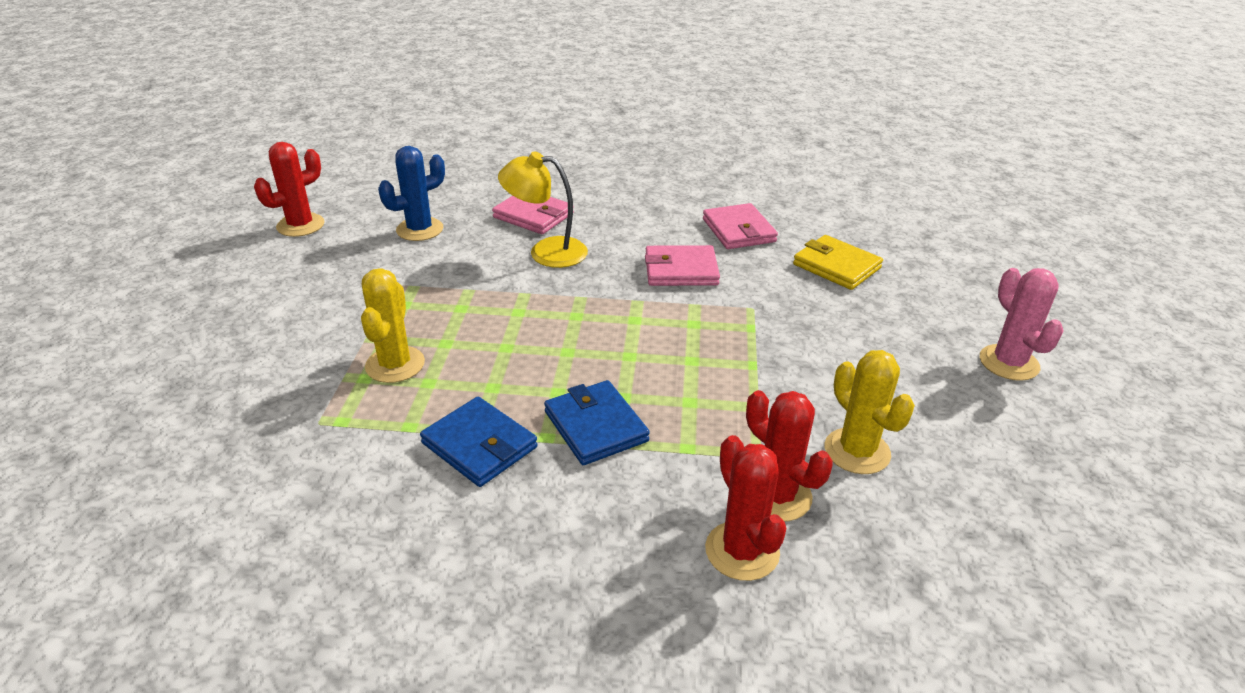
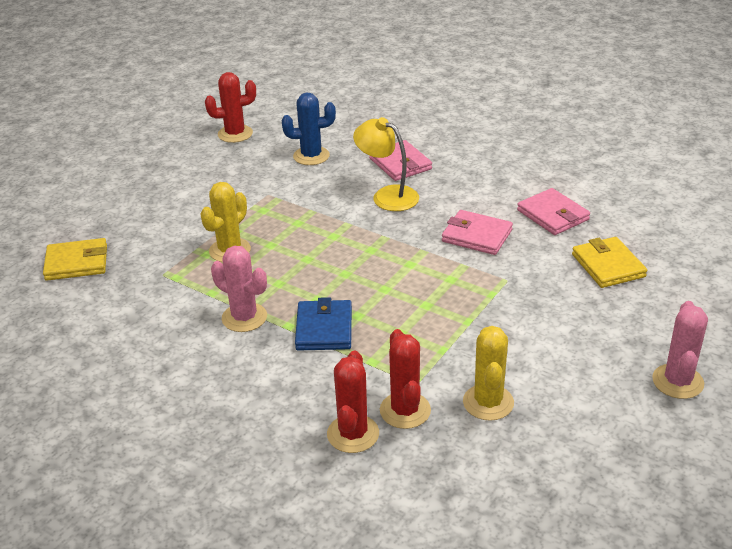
camera: 30 degrees right, 0 degrees up
(167, 445) = (77, 263): none -> yellow wallet
(479, 445) = (244, 317): blue wallet -> pink cactus
(739, 230) = (553, 215): pink wallet -> pink wallet turned 45 degrees counterclockwise

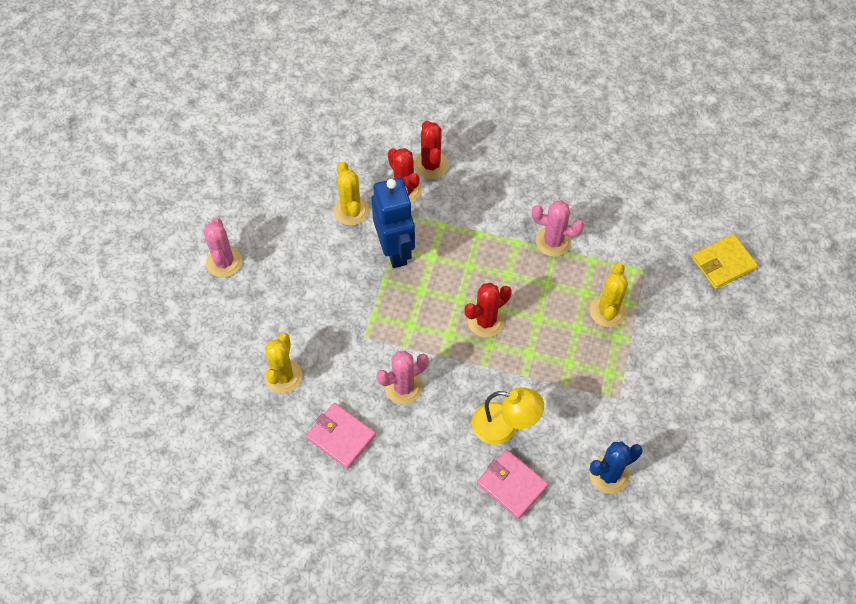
camera: 160 degrees right, 25 degrees up
(235, 134) = (712, 496): red cactus -> red cactus (486, 321)
(324, 329) = (488, 246): blue wallet -> none
(442, 348) = (395, 250): none -> blue robot
(476, 236) = (403, 387): pink wallet -> pink cactus
(608, 265) = (283, 376): yellow wallet -> yellow cactus

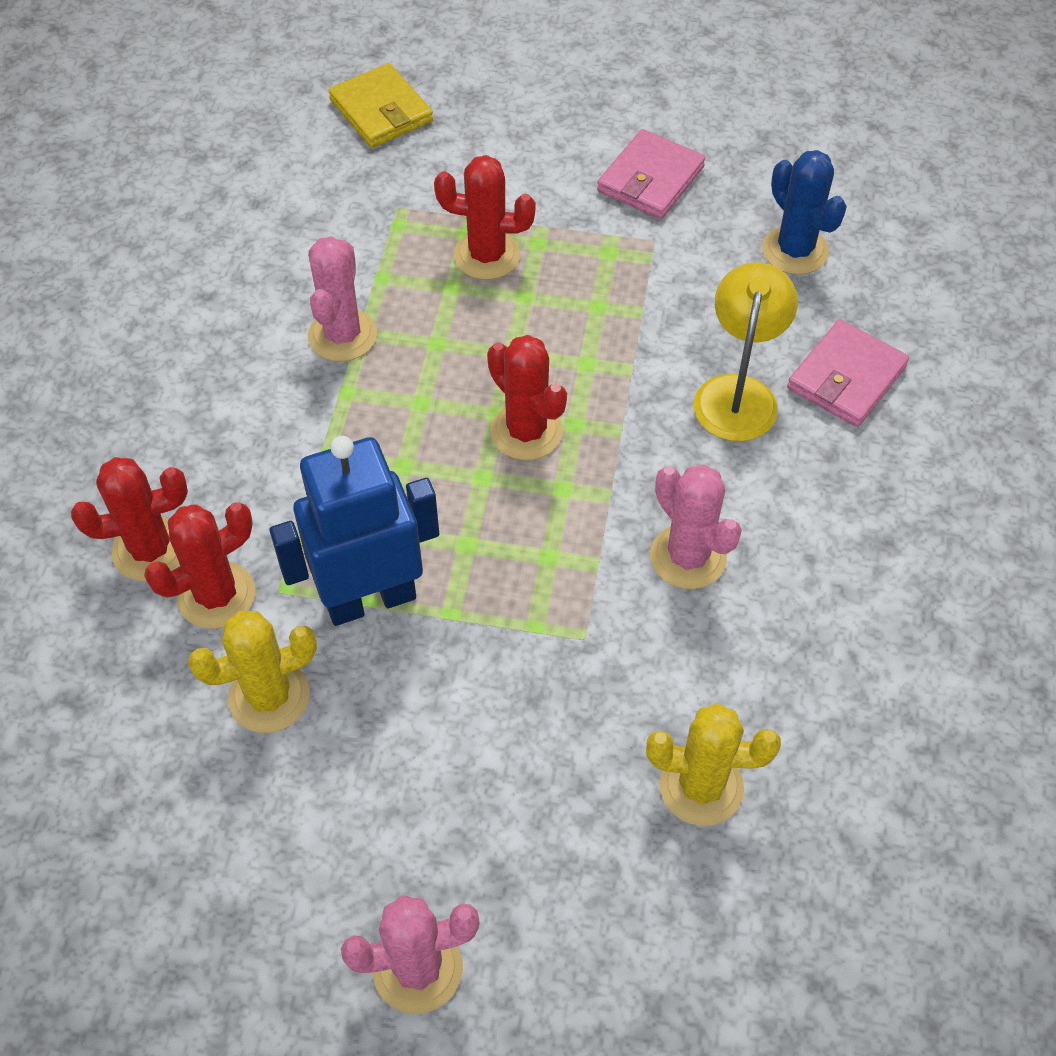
camera: 95 degrees left, 5 degrees down
(341, 437) = (816, 657): pink wallet -> pink wallet (650, 179)
(607, 311) = (487, 256): yellow cactus -> red cactus

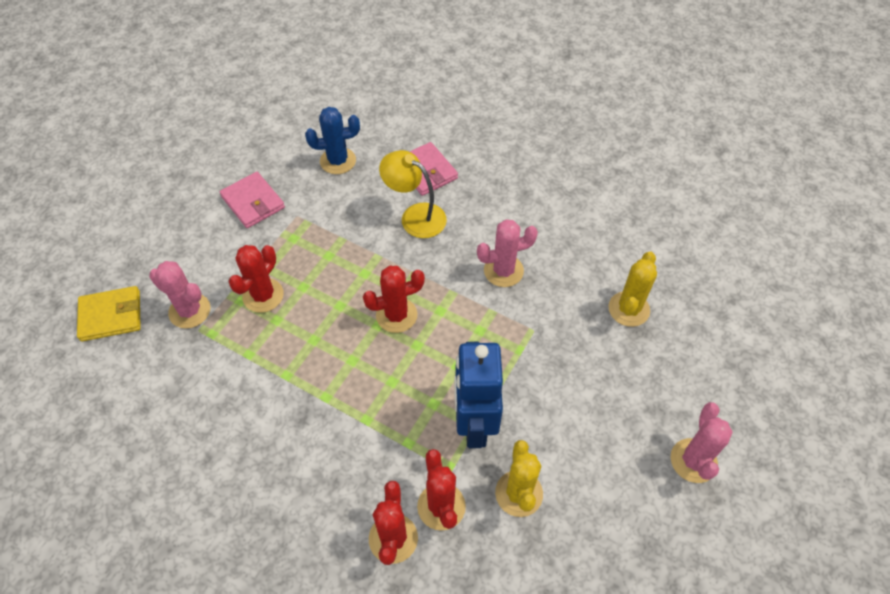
camera: 70 degrees left, 0 degrees up
(342, 335) = (282, 387): pink cactus -> pink cactus (189, 311)

